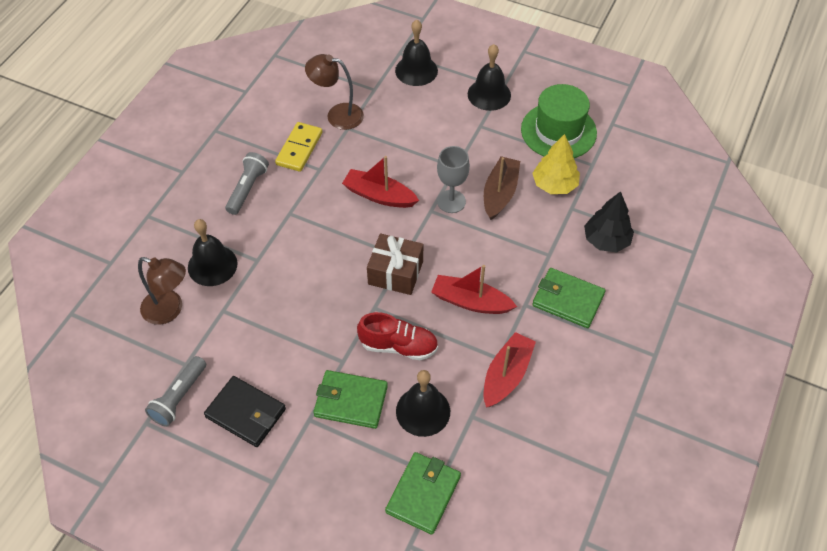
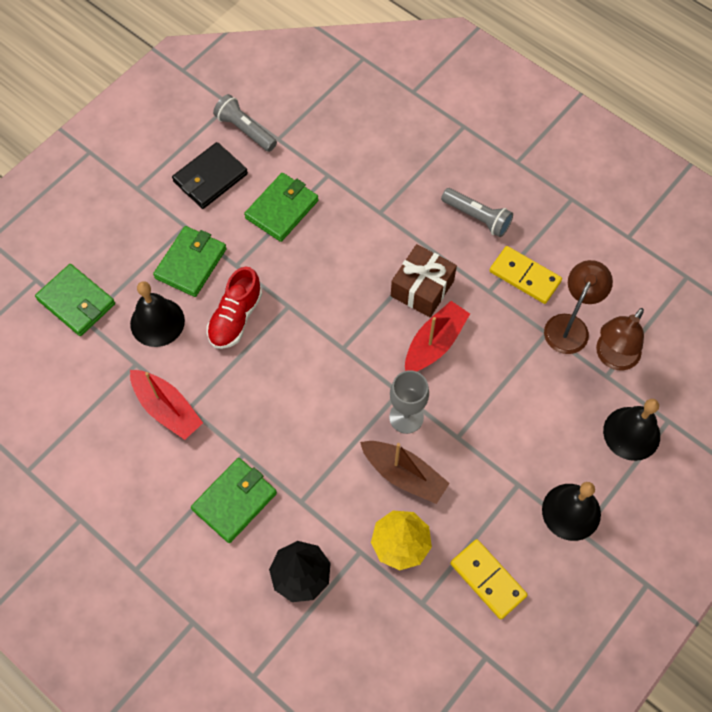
camera: 105 degrees right, 10 degrees up
(169, 310) = (342, 132): brown lamp -> brown lamp (612, 357)
(212, 265) = (384, 173): black bell -> none
(270, 339) = (282, 209): none -> green wallet
(395, 272) = (325, 335): brown gift -> brown gift (422, 288)
(471, 301) = (265, 400): red boat -> none
(558, 131) = (487, 580): green hat -> yellow domino

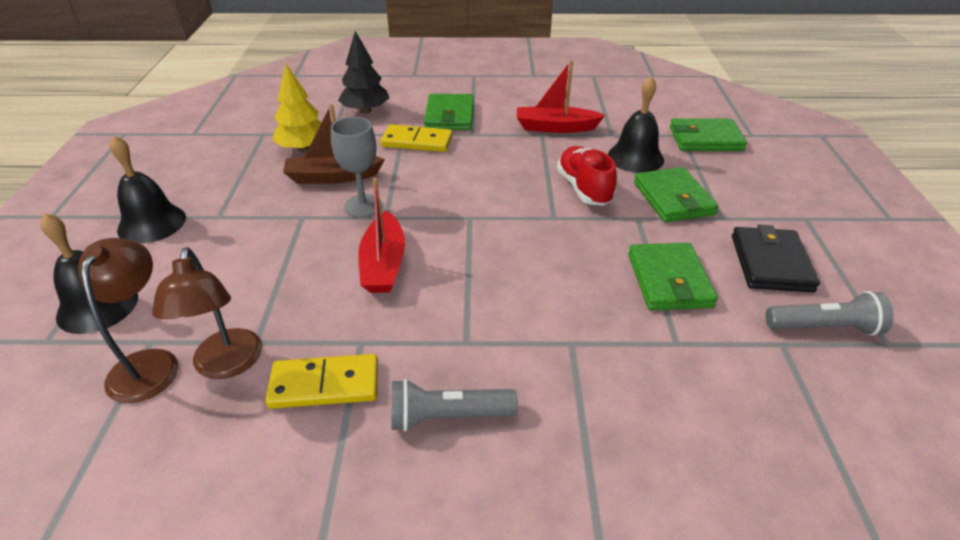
camera: 140 degrees right, 25 degrees down
(422, 288) = (442, 300): brown gift -> none
(487, 580) = (214, 161): yellow domino -> yellow domino (417, 141)

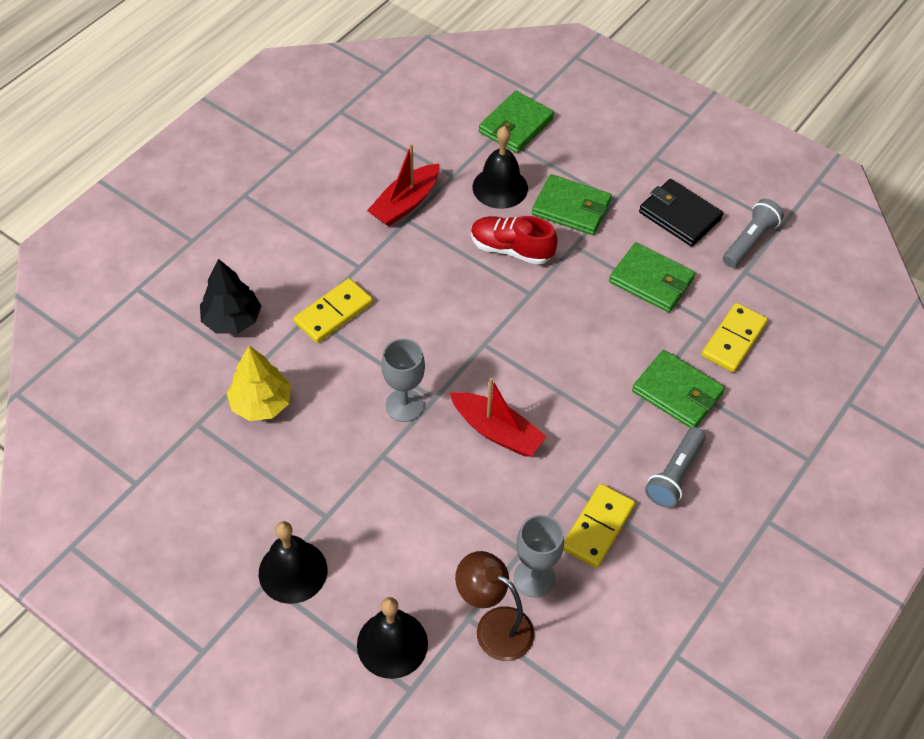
camera: 55 degrees left, 15 degrees up
(227, 365) = (534, 577): brown lamp -> grey goblet
(333, 177) = (337, 405): brown boat -> none
(449, 116) = (309, 262): green wallet -> green wallet (677, 392)
(684, 379) = (734, 339): none -> yellow domino

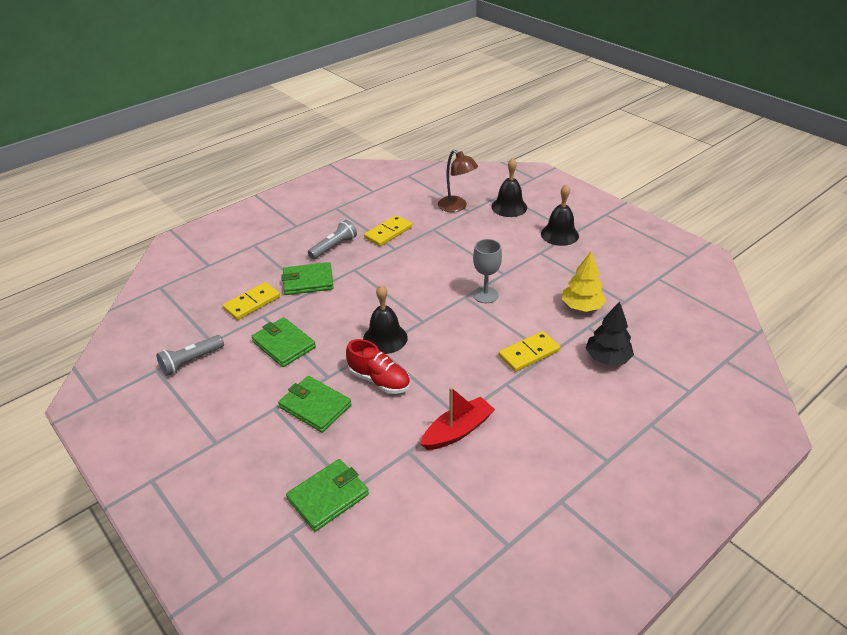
camera: 165 degrees left, 15 degrees down
(497, 431) = (429, 276): red boat -> none
(500, 187) = (369, 433): black bell -> black bell (385, 338)
(534, 577) = (430, 219): grey goblet -> none
(677, 392) = (308, 281): green wallet -> green wallet turned 60 degrees counterclockwise
(679, 215) = (230, 387): black wallet -> none

